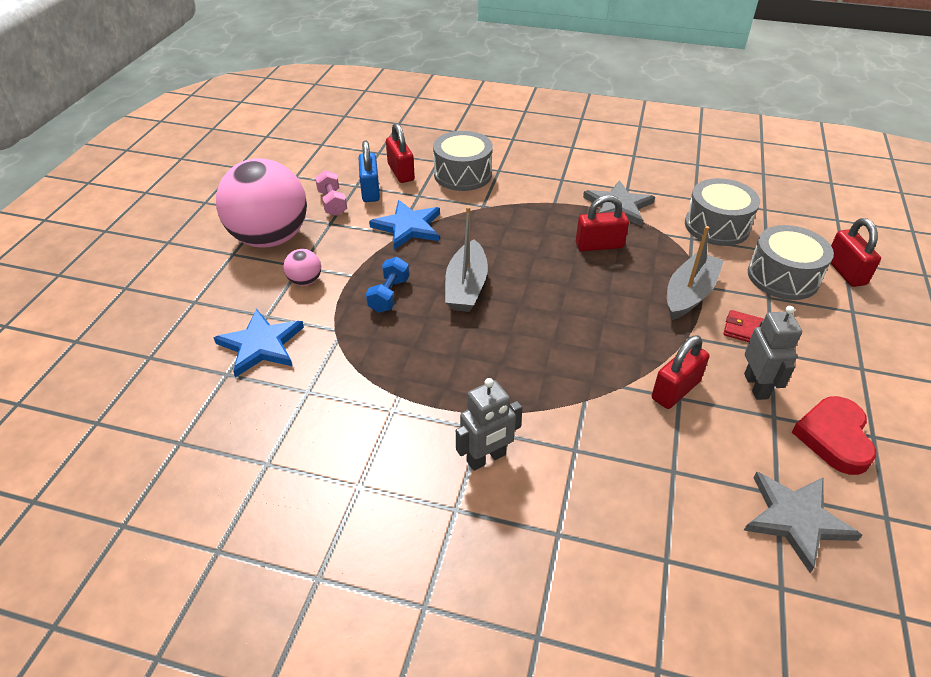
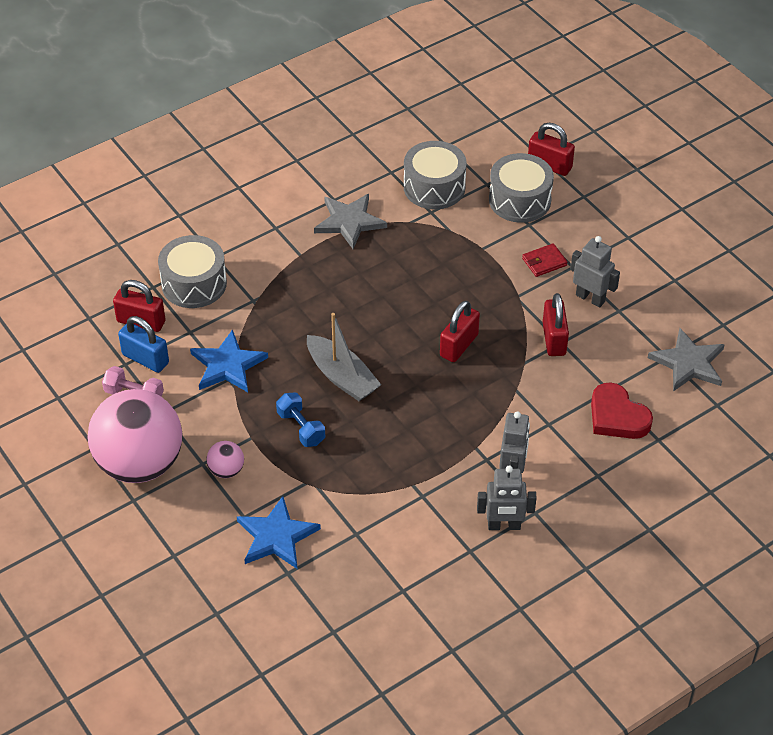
camera: 50 degrees left, 5 degrees up
(414, 494) = (504, 526): none -> grey robot
(599, 245) = (381, 268): red padlock -> red padlock (459, 345)
(689, 294) = (483, 261): grey boat -> none
(834, 437) = (658, 298): red heart -> red heart (617, 416)

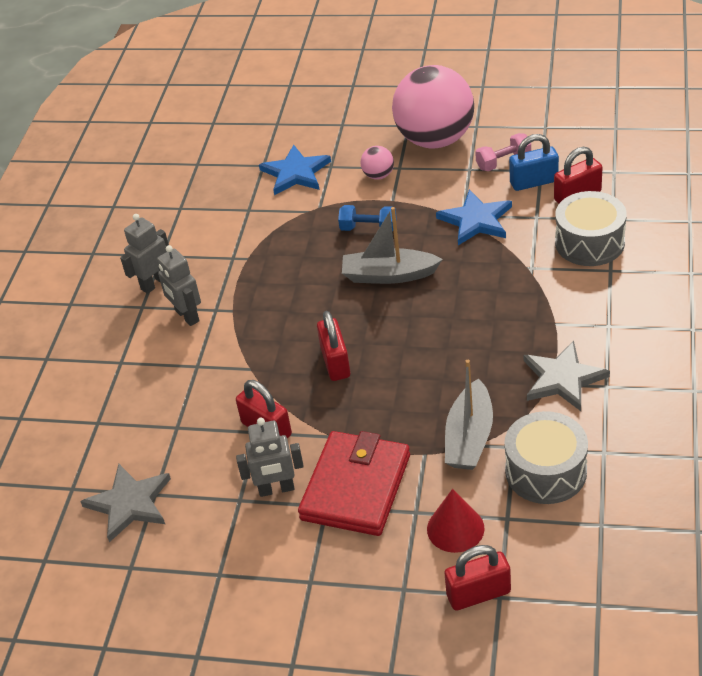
camera: 140 degrees right, 5 degrees down
(446, 235) = (469, 437): none -> grey boat
(519, 200) = (455, 528): grey drum -> red cone
(544, 262) = (356, 487): red wallet -> red wallet, size x2.34
(617, 416) = (148, 412): red heart -> none

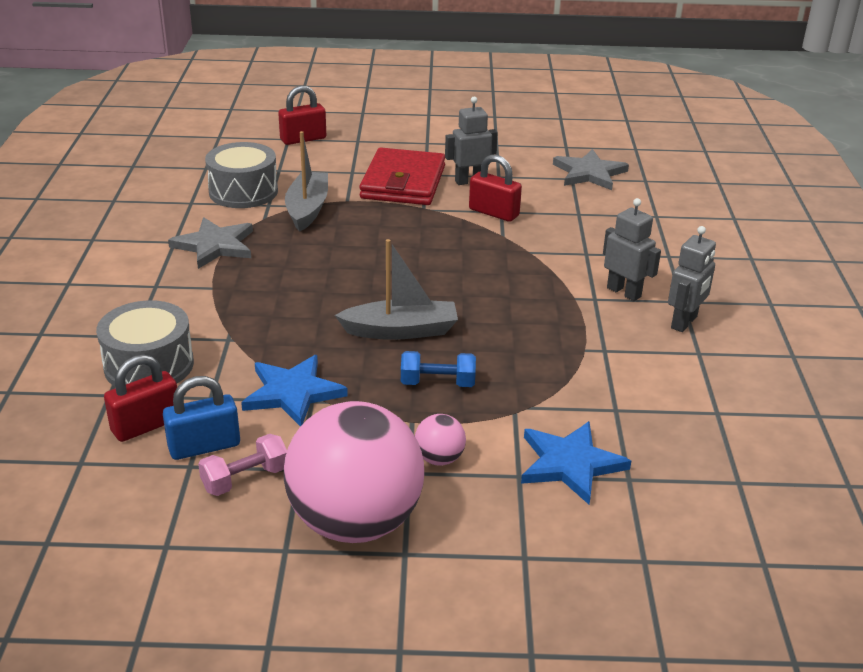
camera: 165 degrees right, 10 degrees down
(335, 362) = (443, 256): red padlock -> none
(455, 528) = (320, 164): red cone -> none

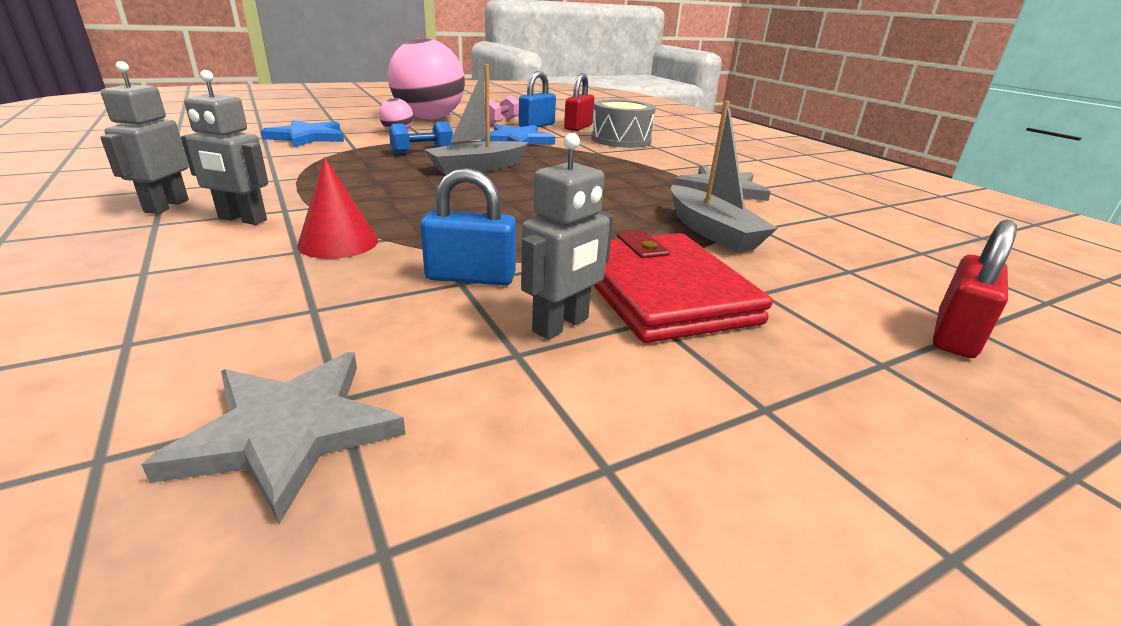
camera: 150 degrees right, 5 degrees down
(243, 191) = (814, 235): grey drum -> none
(493, 213) = (470, 277): red padlock -> blue padlock
(560, 254) = (338, 242): none -> red cone

